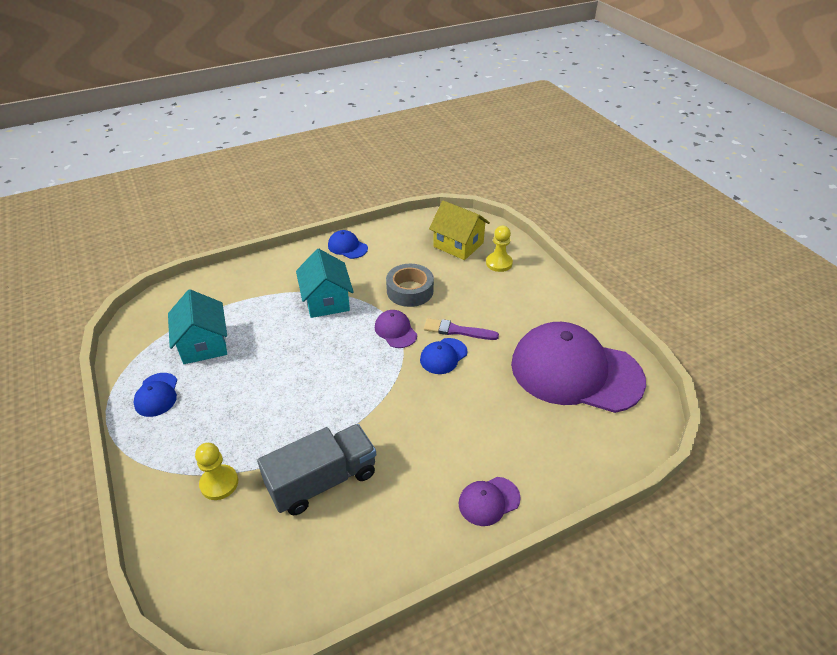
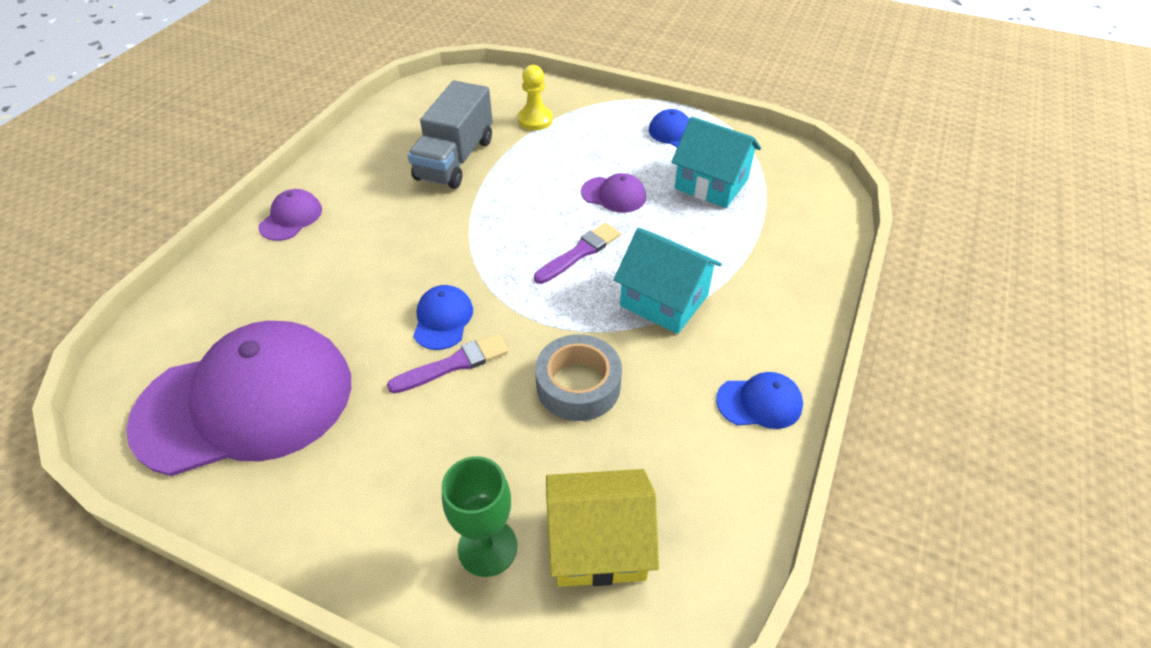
camera: 140 degrees right, 5 degrees up
(332, 349) = (580, 253): none -> purple brush
(395, 331) = (533, 315): purple cap -> purple cap (614, 195)
(499, 263) = (487, 547): yellow pawn -> green goblet

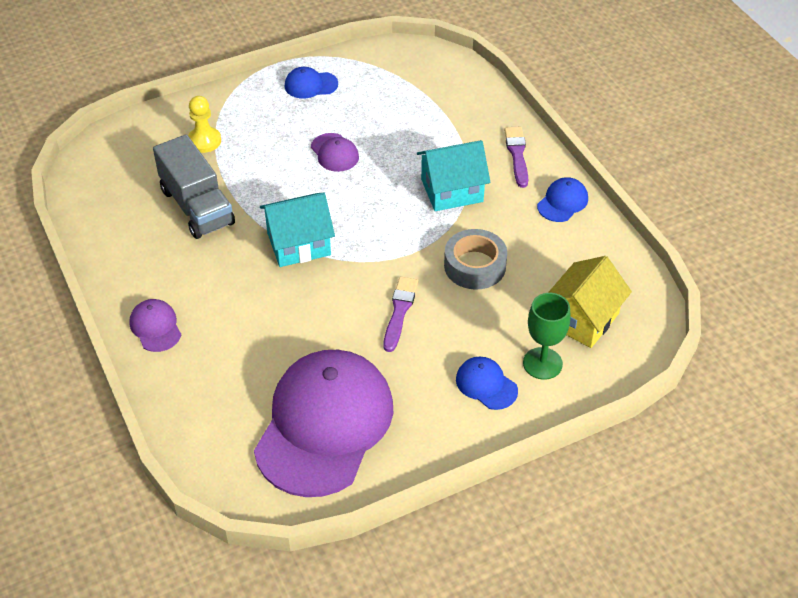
camera: 50 degrees left, 0 degrees up
(443, 319) = (355, 297): blue cap -> blue cap (486, 385)
(580, 253) = (369, 201): purple brush -> purple brush (517, 154)
(614, 195) = (334, 153): purple cap -> purple cap turned 90 degrees clockwise
(711, 184) = (379, 104): turquoise house -> turquoise house (298, 244)

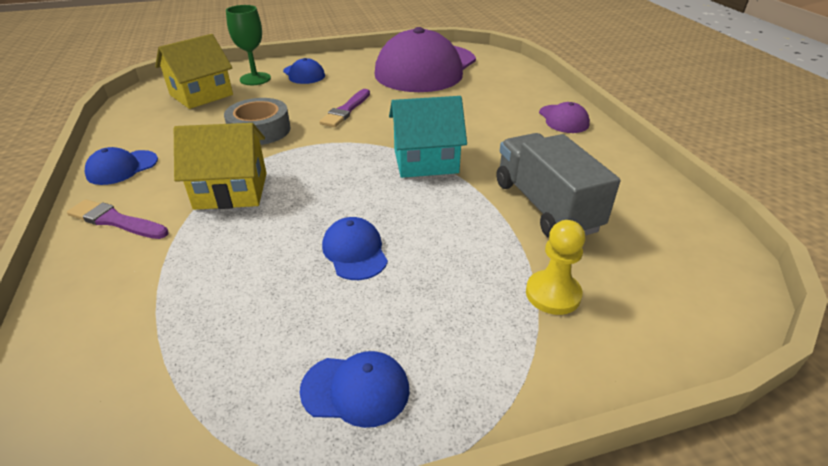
camera: 170 degrees left, 10 degrees down
(334, 153) = (355, 252): purple cap -> blue cap
(452, 190) = (231, 191): turquoise house -> yellow house
(517, 154) = (115, 221): purple brush -> purple brush turned 105 degrees clockwise

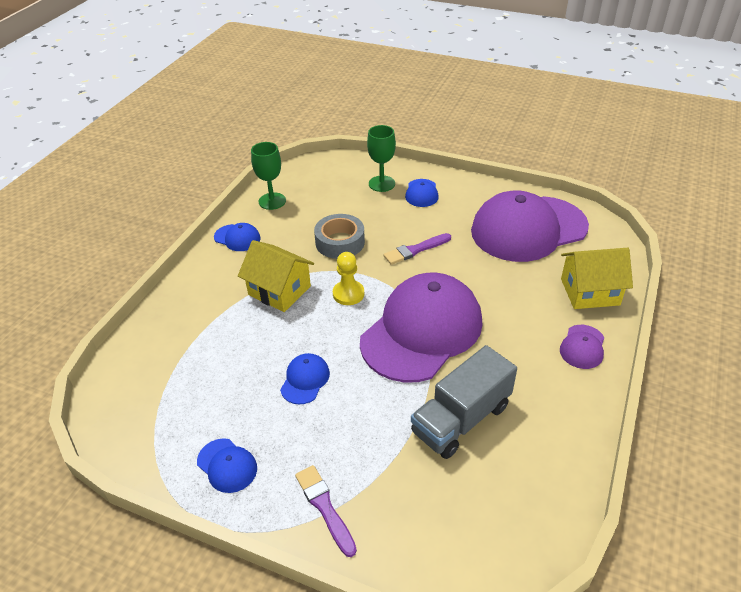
camera: 40 degrees right, 5 degrees up
(115, 221) = (205, 281): purple brush -> purple brush (324, 507)
(122, 168) = (237, 238): blue cap -> blue cap turned 150 degrees counterclockwise
(138, 125) = (272, 201): none -> green goblet
(201, 95) = (332, 186): yellow house -> yellow house (590, 292)
(426, 161) = (422, 331): turquoise house -> purple cap
(545, 206) = (461, 419): grey truck -> grey truck turned 150 degrees counterclockwise
(553, 294) = (385, 484): yellow pawn -> yellow pawn (348, 294)

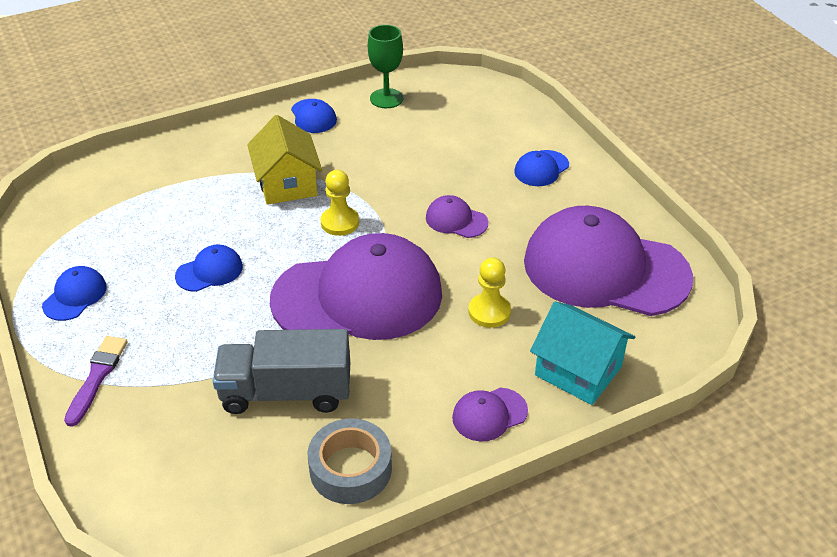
camera: 40 degrees right, 0 degrees up
(227, 465) = (75, 296): blue cap -> blue cap turned 150 degrees counterclockwise
(340, 242) = (395, 171): grey tape -> grey tape (350, 468)
(381, 184) = (513, 137): green goblet -> none
(415, 250) = (456, 220): purple brush -> purple cap
(505, 290) = (489, 312): none -> yellow pawn
(590, 292) = (578, 371): yellow house -> turquoise house

